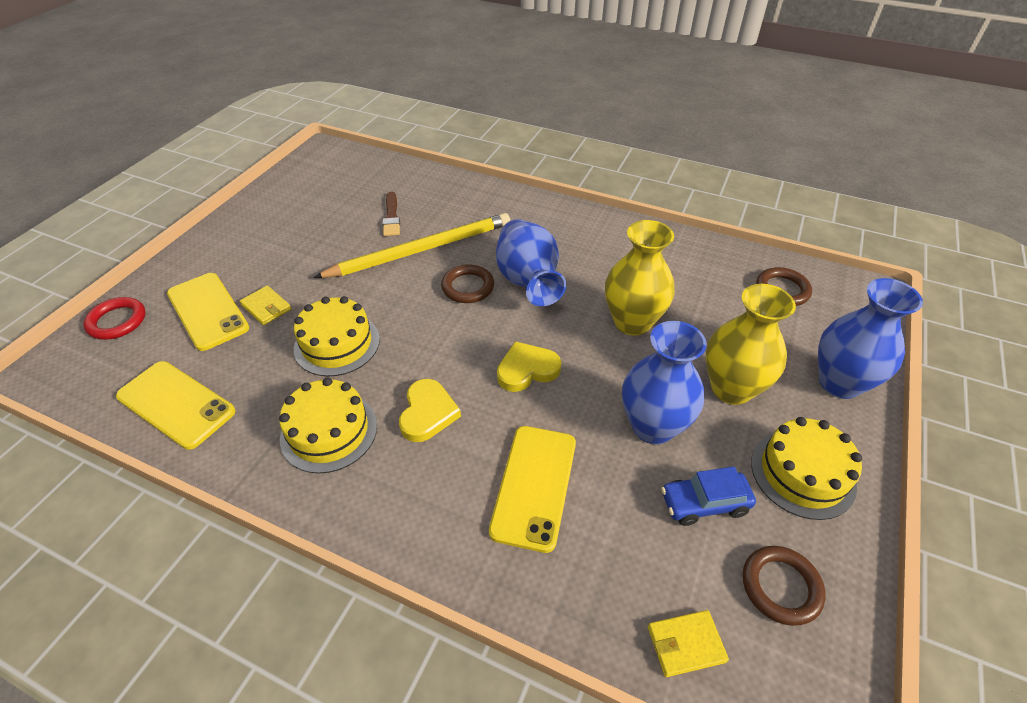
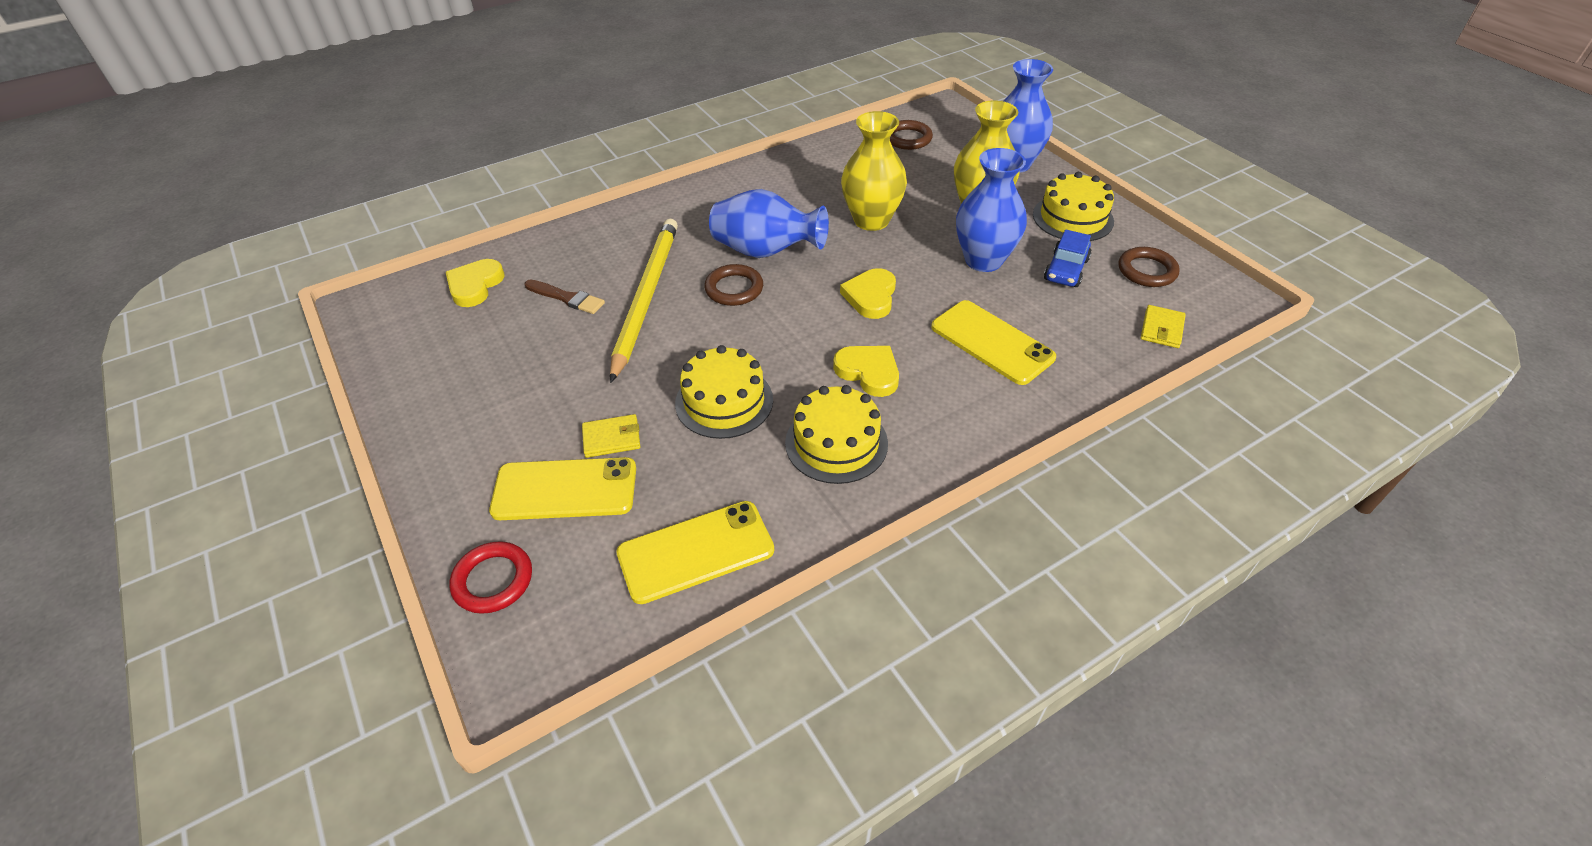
camera: 55 degrees left, 0 degrees up
(373, 176) = (475, 285): none -> yellow heart

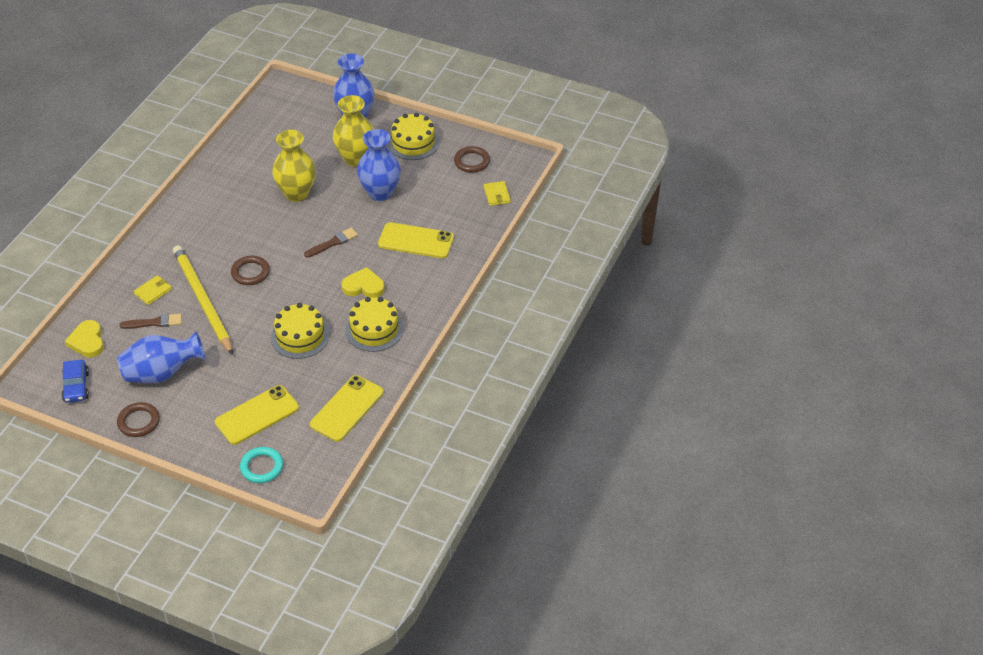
camera: 35 degrees left, 0 degrees up
(493, 580) = (262, 467): red ring -> turquoise ring
(612, 438) = (257, 381): yellow wallet -> yellow wallet (153, 291)
(765, 251) = (249, 241): blue vase -> blue vase (162, 373)
(871, 296) = (333, 243): yellow heart -> brown brush
(908, 138) = (275, 122): brown ring -> brown ring (139, 422)
(1066, 270) = (429, 179): blue car -> blue car (76, 386)

